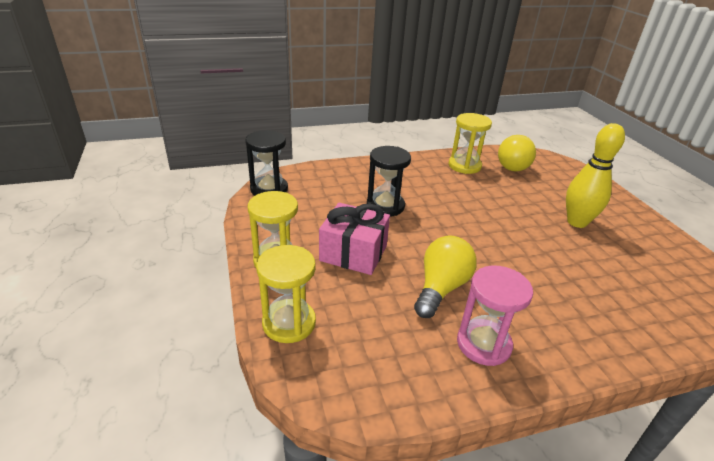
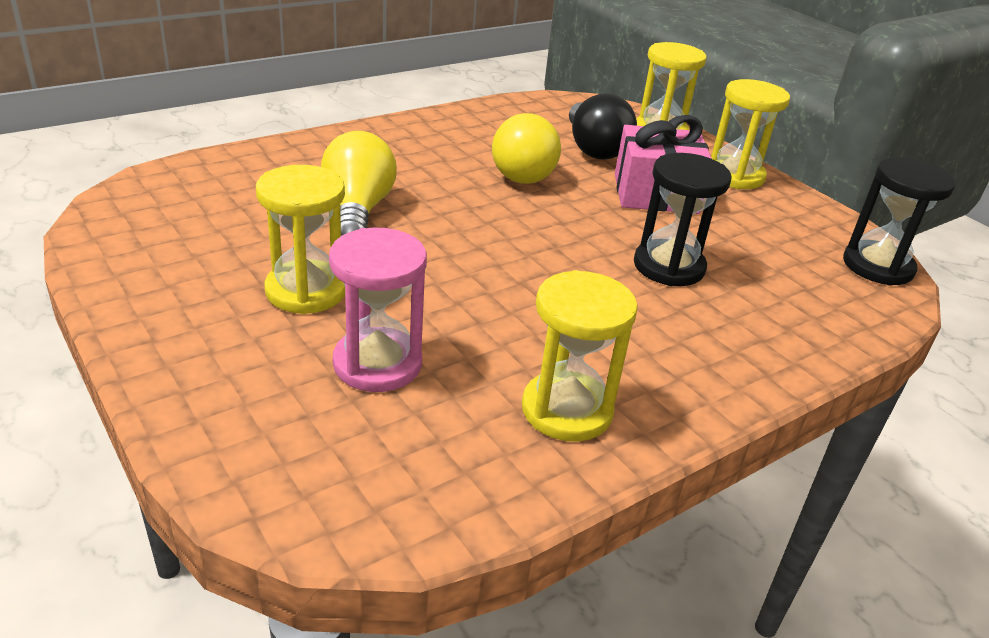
camera: 160 degrees right, 0 degrees up
(369, 308) = (594, 149): none -> black light bulb
(483, 344) = (465, 135): pink hourglass -> pink hourglass (377, 364)
(512, 165) = (436, 446): yellow light bulb -> yellow light bulb (357, 211)
(577, 222) = (306, 291): yellow bowling pin -> yellow hourglass

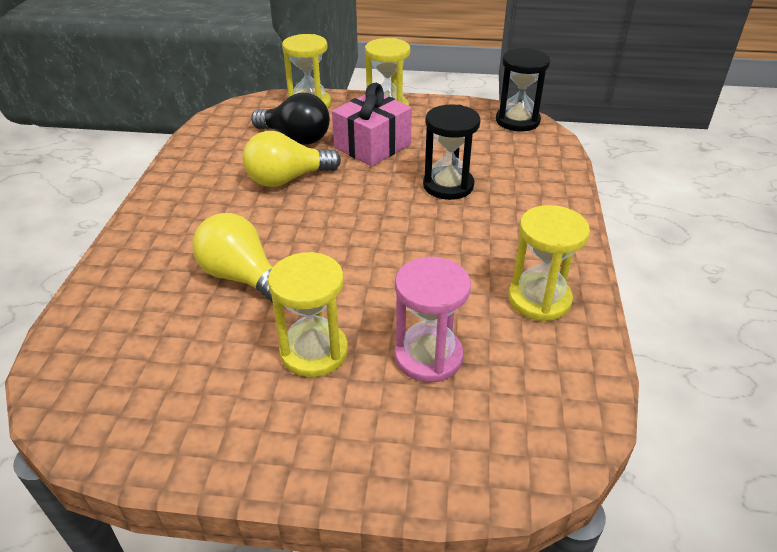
camera: 45 degrees left, 5 degrees up
(525, 172) = (287, 179): yellow light bulb -> yellow light bulb turned 105 degrees clockwise

